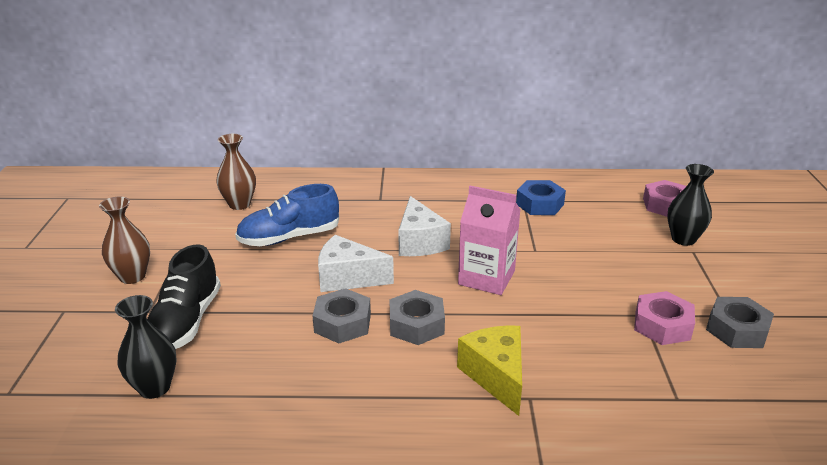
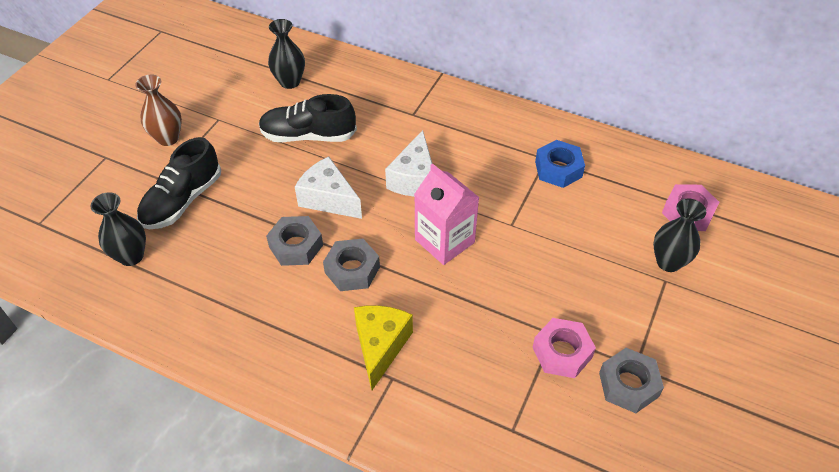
camera: 25 degrees right, 20 degrees up
(239, 204) = (290, 82): brown vase -> black vase
(289, 237) = (308, 136): blue shoe -> black shoe

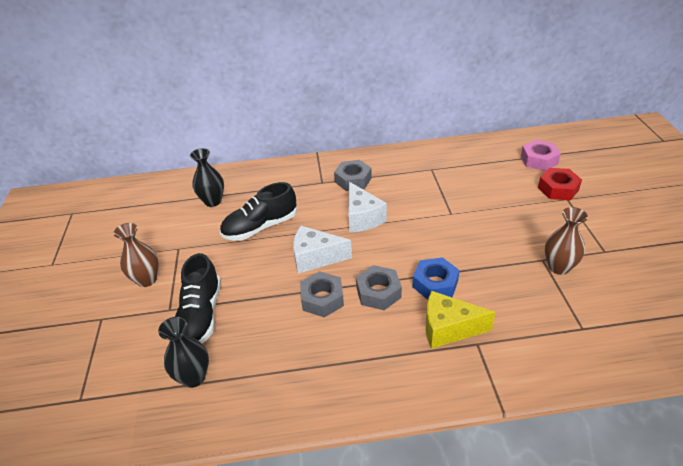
camera: 30 degrees left, 10 degrees down
(380, 346) = (448, 329): yellow cheese -> yellow cheese turned 60 degrees counterclockwise
(444, 241) = (420, 243): pink carton -> none
(558, 169) = (445, 171): blue nut -> blue nut (435, 284)
(562, 352) = (558, 267): pink nut -> brown vase
(628, 385) = (613, 263): grey nut -> grey nut (353, 180)
(668, 262) = (558, 189): black vase -> red nut

